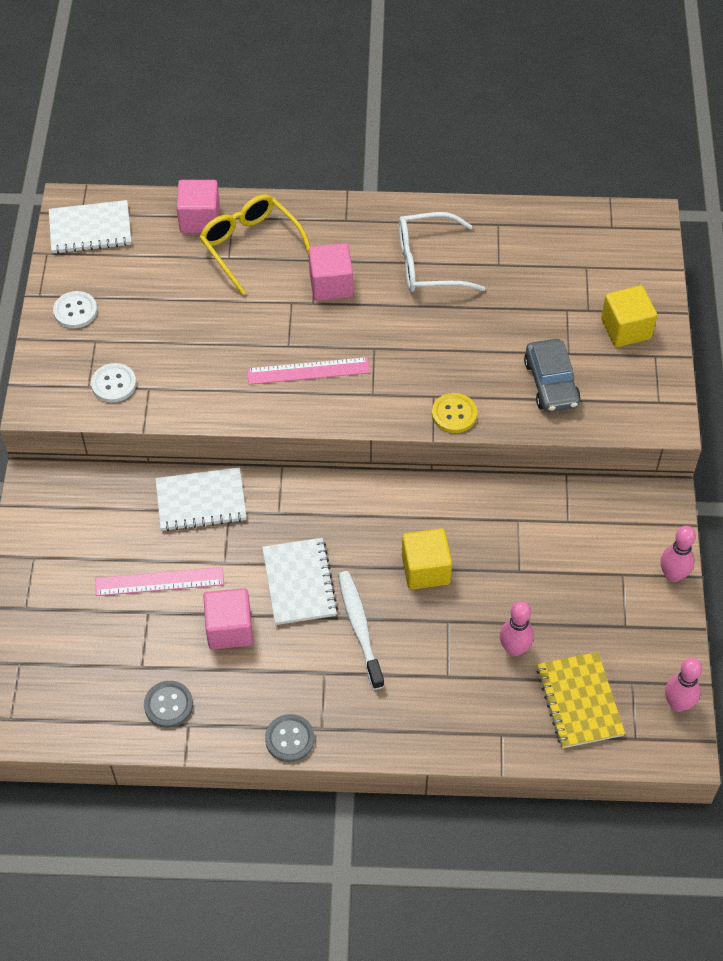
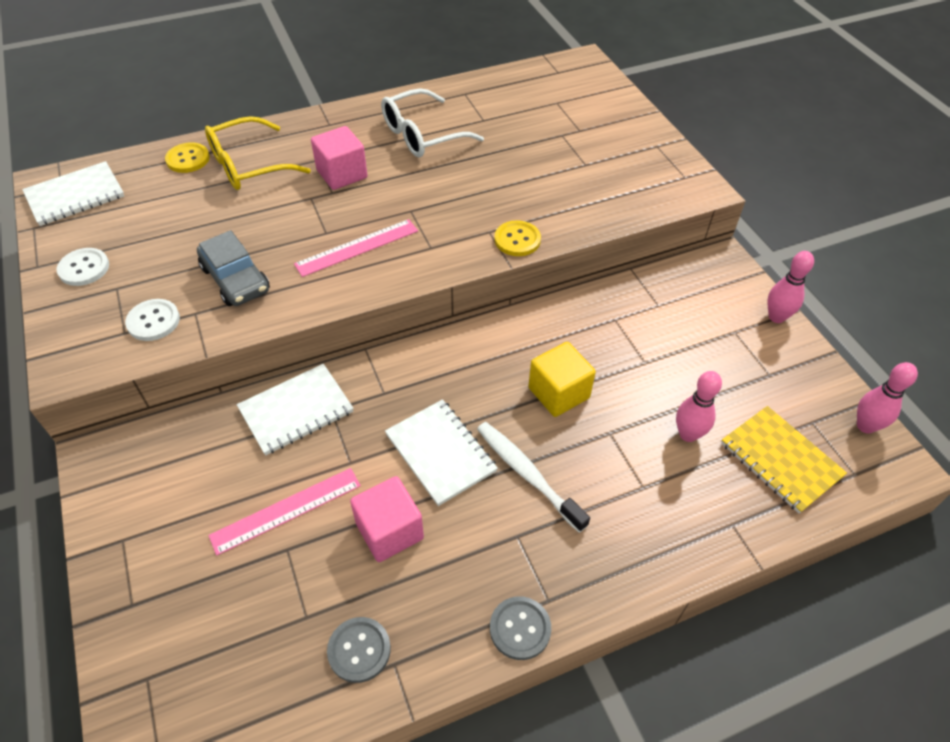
camera: 25 degrees left, 5 degrees down
(200, 219) = (188, 159): pink cube -> yellow button
(250, 245) = (248, 166): yellow glasses -> yellow glasses turned 60 degrees counterclockwise
(551, 383) = (586, 190): grey car -> grey car (236, 279)
(625, 329) = (619, 134): yellow cube -> none

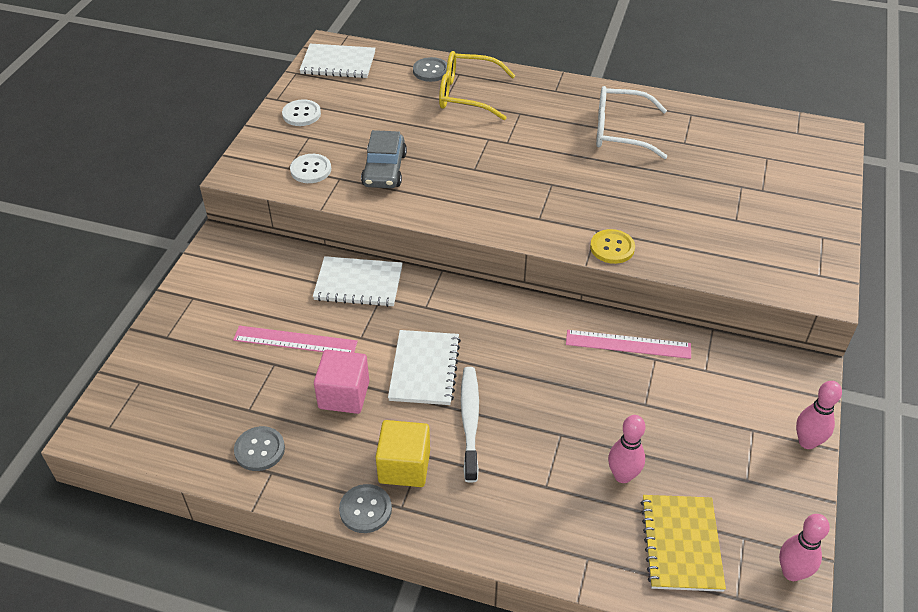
camera: 40 degrees right, 5 degrees down
(188, 159) = (431, 71): yellow button -> grey button
(342, 174) = (527, 132): pink cube -> none
(357, 247) = (486, 190): pink ruler -> pink ruler (628, 344)
(558, 393) = (551, 383): yellow cube -> yellow cube (404, 466)

